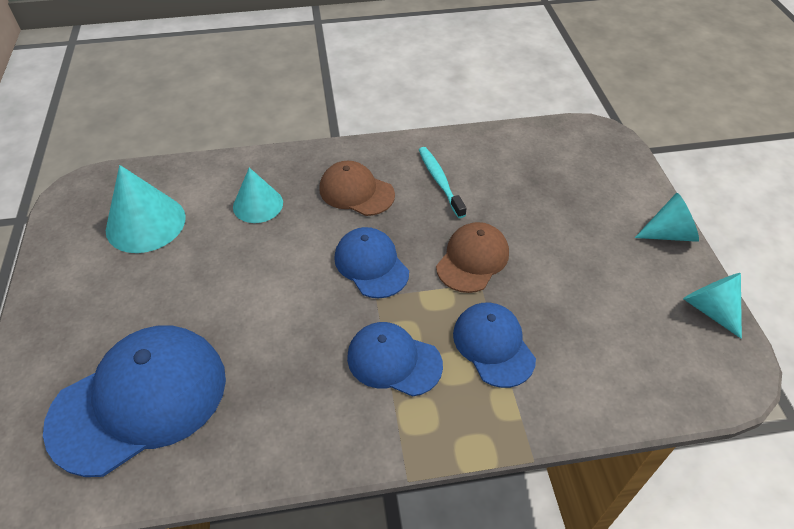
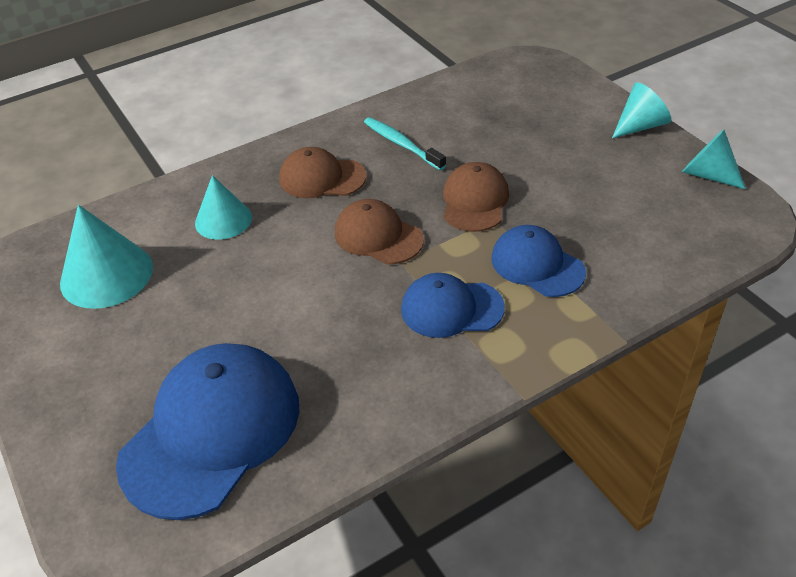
camera: 20 degrees left, 5 degrees down
(371, 264) = (378, 236): blue cap -> brown cap

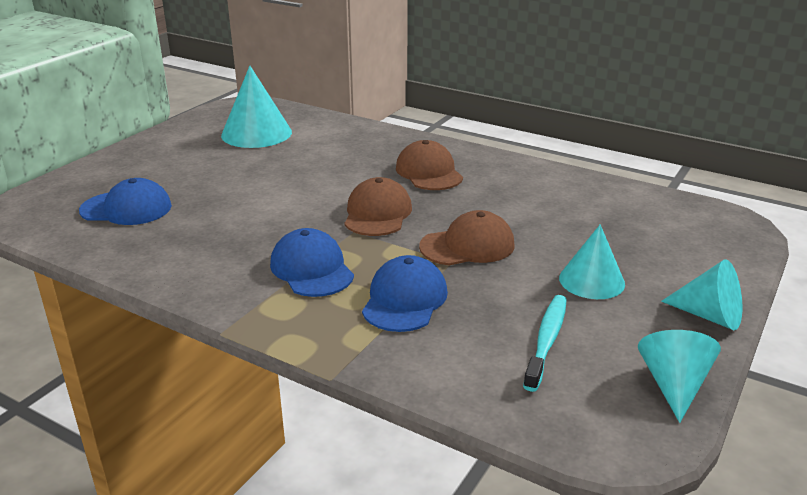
camera: 60 degrees right, 15 degrees down
(212, 432) = (126, 208): blue cap -> blue cap, size x0.57
(223, 220) = (343, 152): turquoise cone -> turquoise cone (591, 280)
(401, 144) = (511, 192): turquoise toothbrush -> turquoise toothbrush (546, 341)

